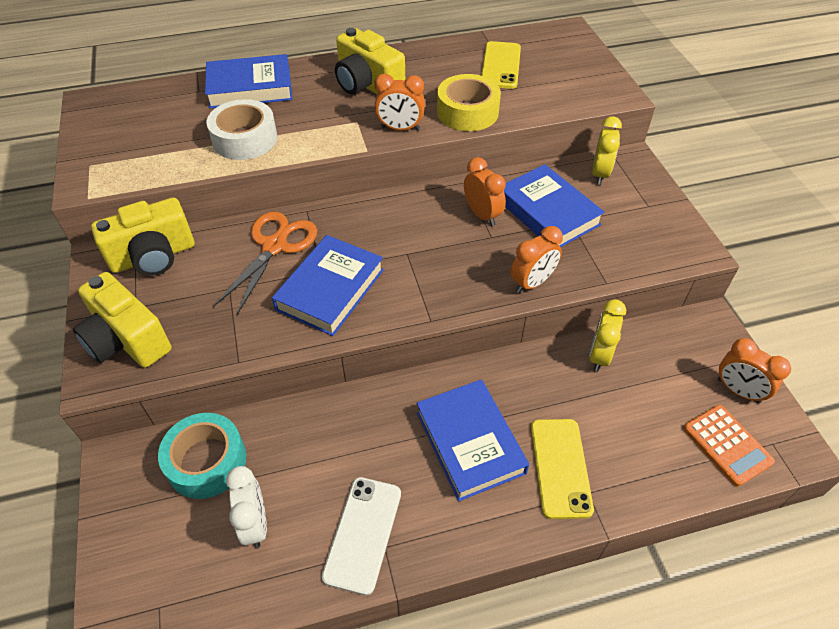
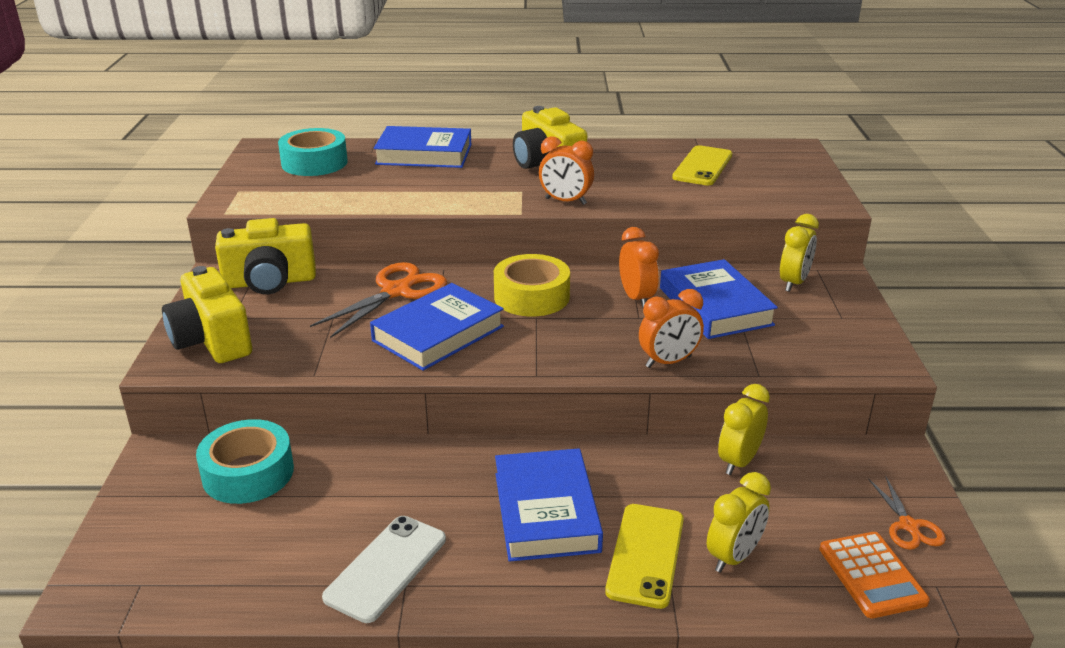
camera: 15 degrees right, 20 degrees down
(150, 115) = (314, 163): none -> turquoise tape
(245, 139) = (399, 190): white tape -> none
(255, 523) = (273, 535): white clock -> none
(467, 112) = (646, 197): yellow tape -> yellow tape (531, 296)
(625, 452) = (733, 557): none -> yellow clock
(738, 391) = (909, 526): orange clock -> orange scissors

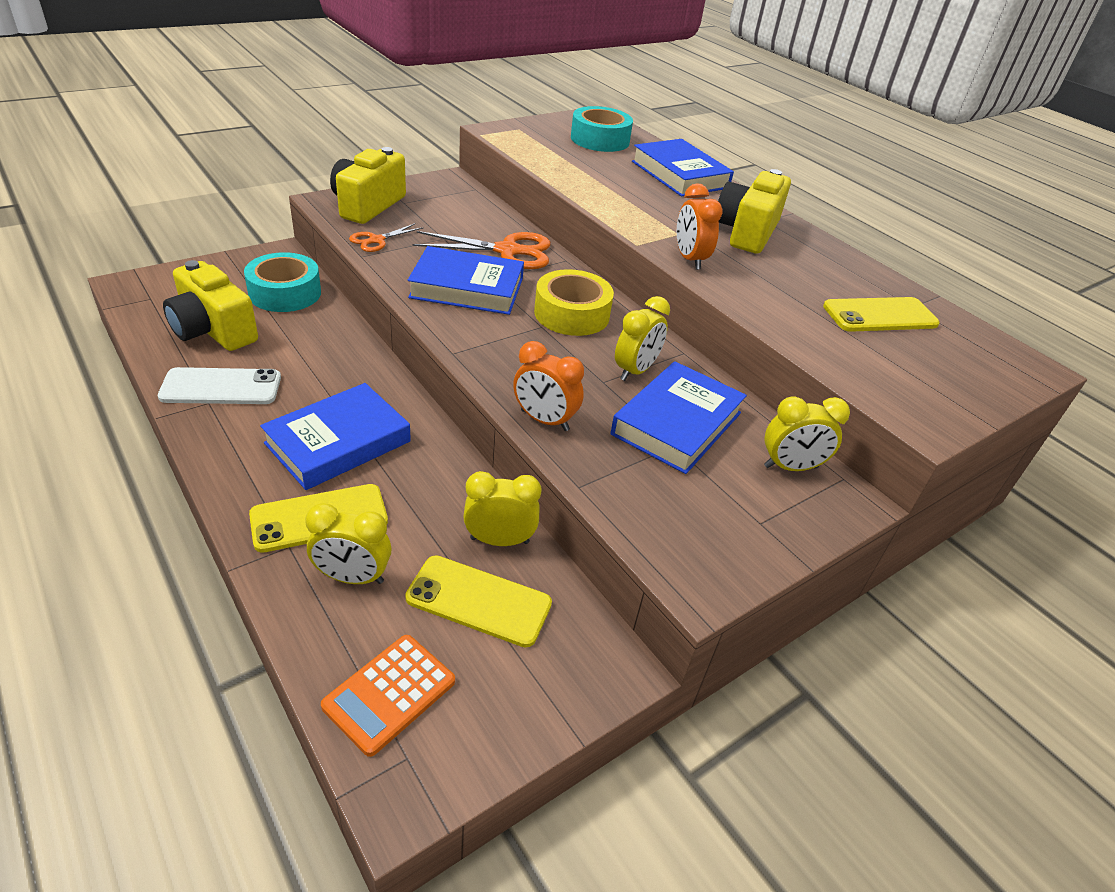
camera: 50 degrees right, 10 degrees up
(270, 282) = (463, 199): yellow camera -> yellow camera (213, 330)
(636, 298) = (635, 371): orange clock -> yellow clock
(799, 496) = (478, 601): none -> yellow phone
(909, 526) = (494, 708): orange scissors -> orange scissors (376, 240)

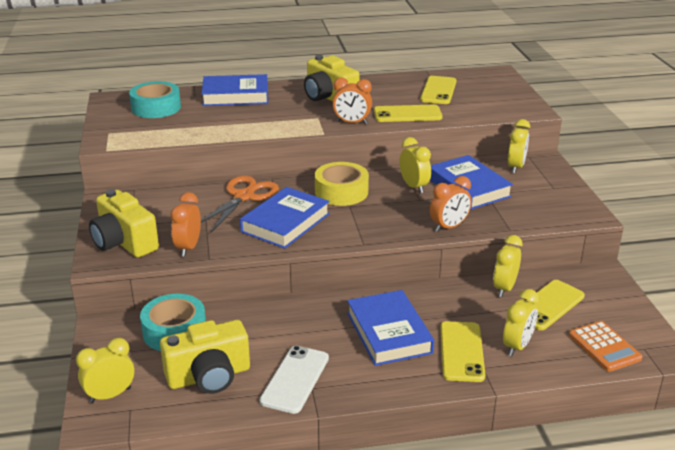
camera: 60 degrees left, 10 degrees down
(170, 283) = (110, 395): none -> yellow clock
(376, 240) = (188, 248): orange scissors -> orange clock
(765, 299) = (407, 114): none -> yellow phone

